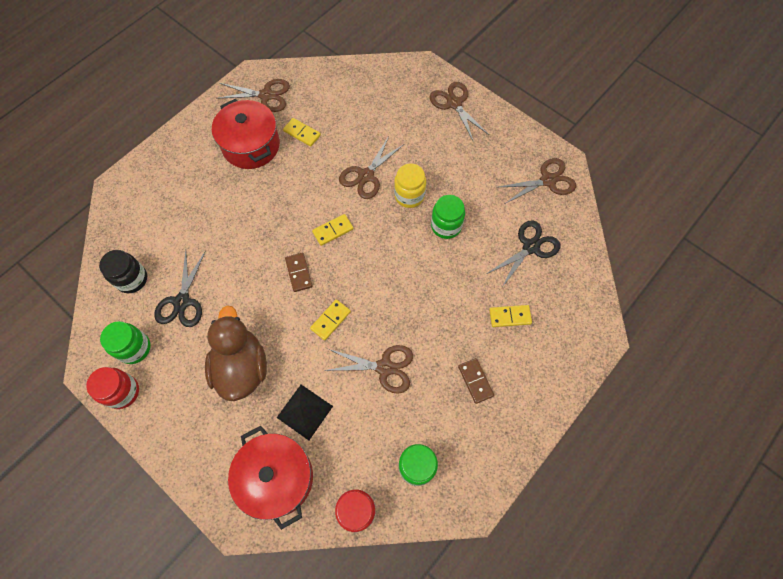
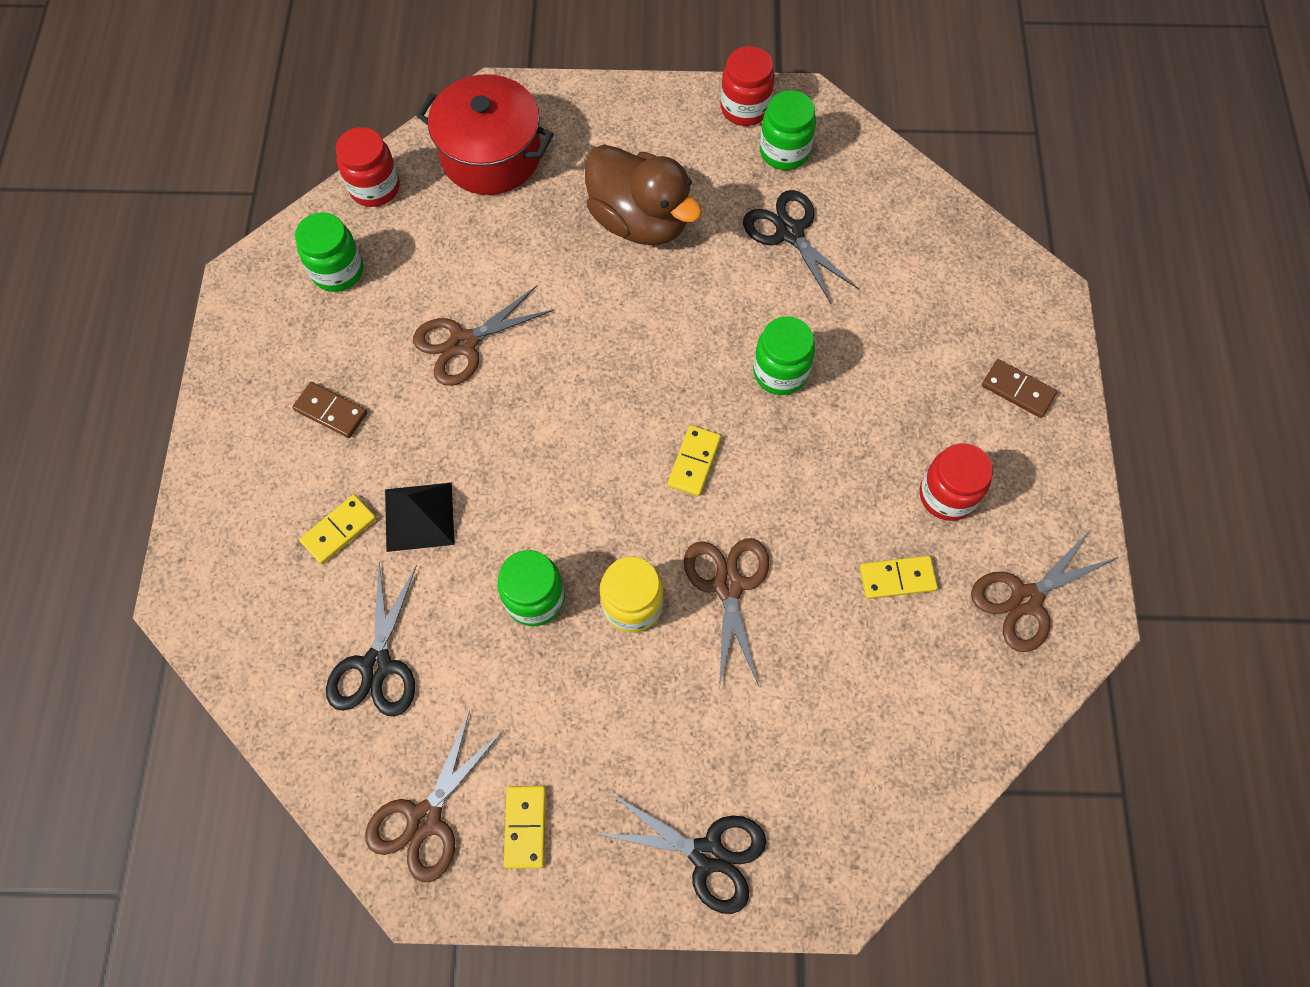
camera: 140 degrees right, 0 degrees up
(132, 279) = (879, 211): black jar -> none
(251, 145) = (947, 495): red pot -> red jar
(259, 240) = (780, 372): none -> green jar
(298, 273) = (683, 371): brown domino -> brown domino (1018, 390)
(304, 412) = (519, 231): black pyramid -> black pyramid (419, 516)
(330, 320) = (583, 346): yellow domino -> yellow domino (525, 827)
(454, 103) = (707, 855): brown scissors -> black scissors

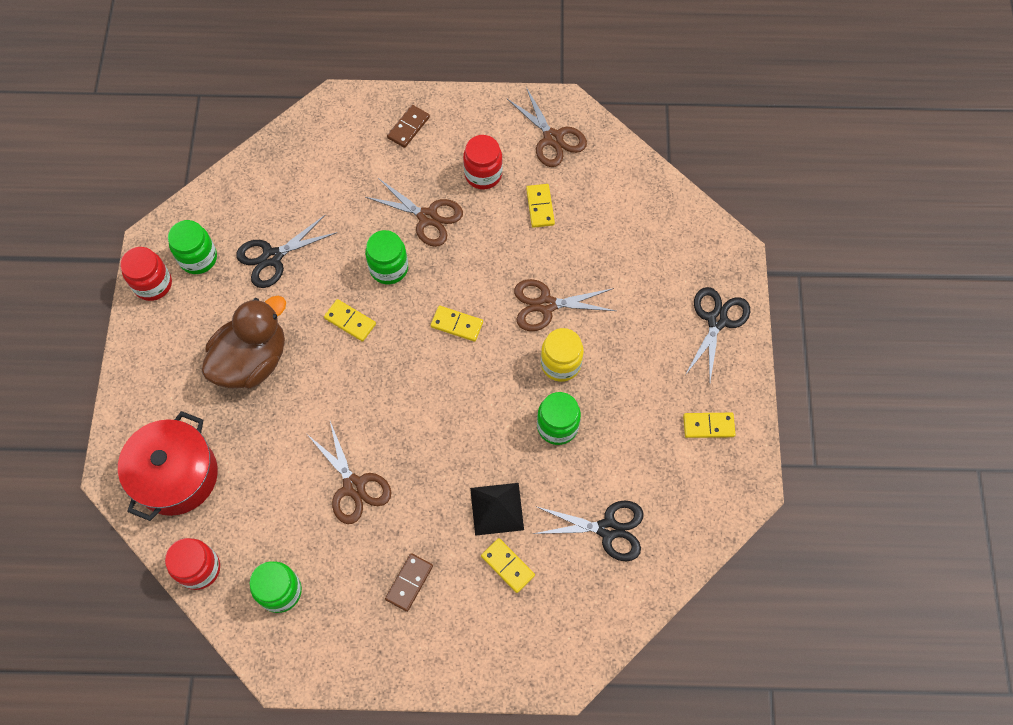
camera: 90 degrees left, 0 degrees up
(424, 819) = (708, 489): brown scissors -> brown scissors (427, 217)
(697, 328) = (350, 321): none -> yellow domino

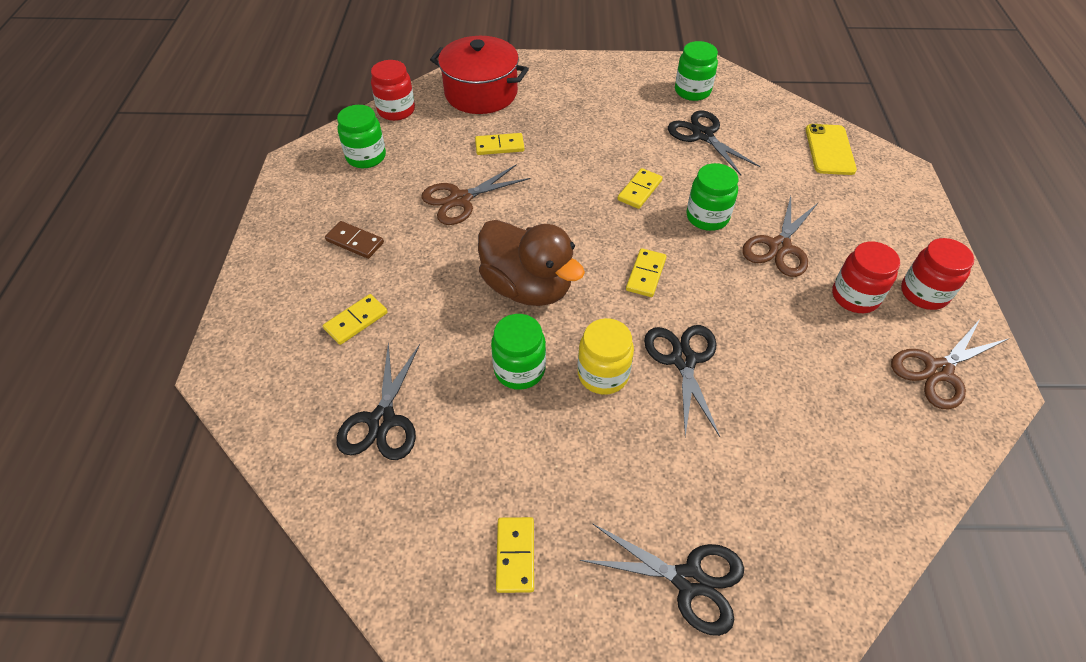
camera: 90 degrees right, 15 degrees down
(153, 284) = (661, 69): red jar -> red jar (924, 293)
(252, 360) = (591, 128): brown duck -> brown duck (527, 287)
(303, 153) = (829, 150): none -> yellow phone
(408, 127) = (895, 228): brown domino -> none
(497, 509) = (422, 311): black pyramid -> none
(540, 207) = (825, 355): yellow domino -> yellow domino (499, 146)
(546, 305) = (683, 360): brown scissors -> black scissors

